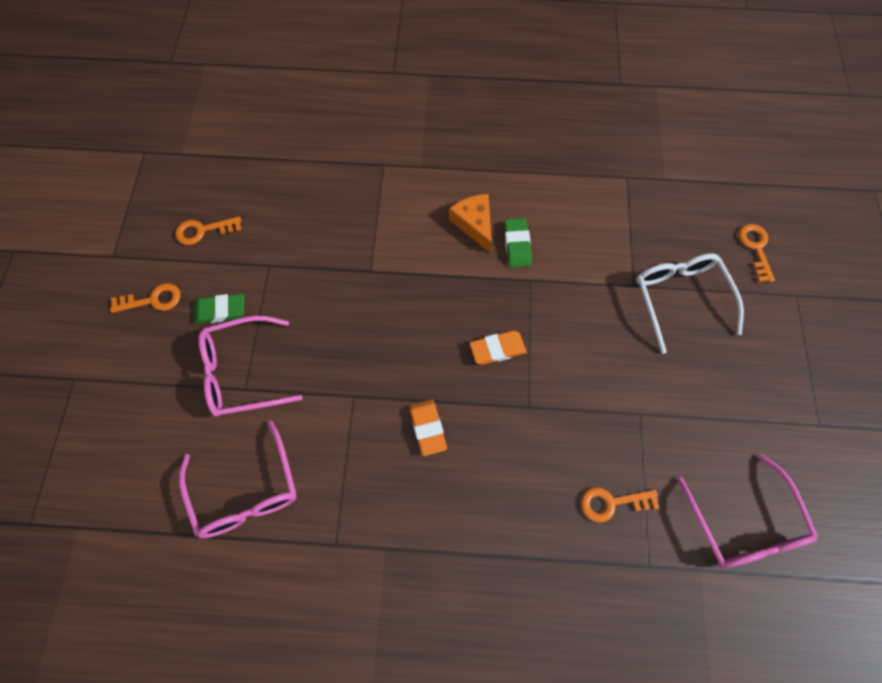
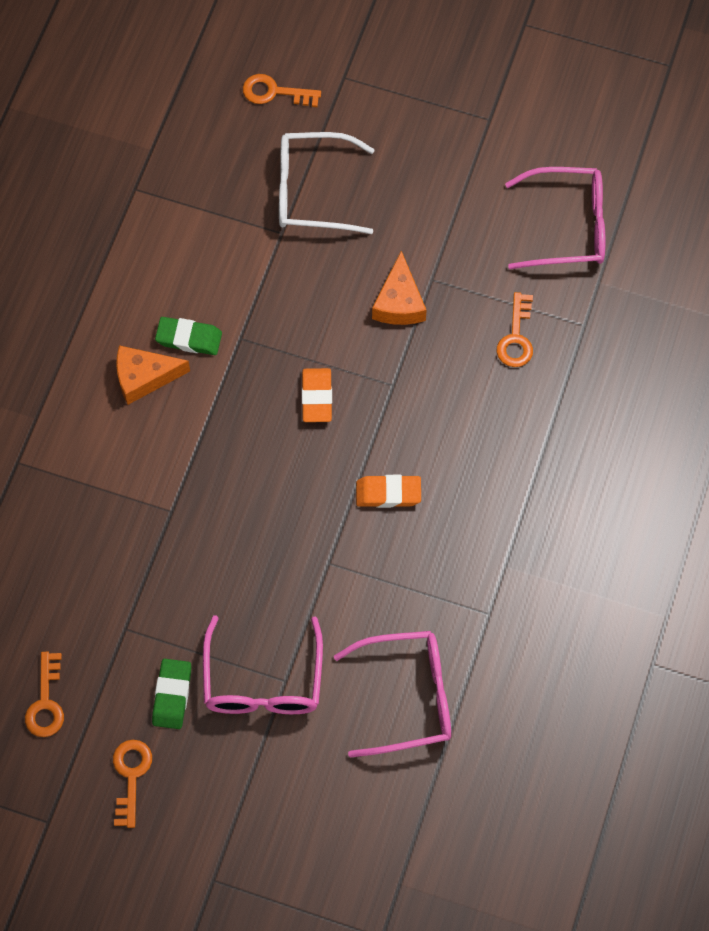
camera: 75 degrees left, 0 degrees up
(607, 392) = (399, 302): none -> orange cheese

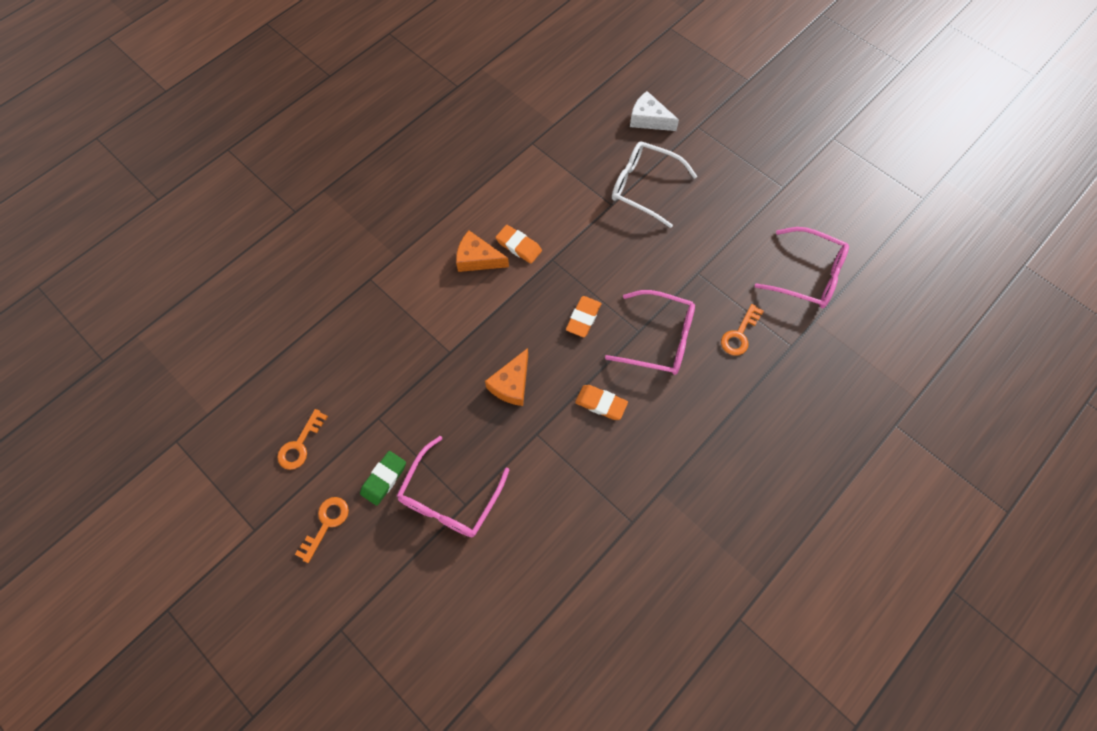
camera: 25 degrees right, 0 degrees up
(189, 338) = (519, 246): green eraser -> orange eraser
(274, 92) = (649, 119): orange key -> white cheese
(399, 302) = (668, 279): orange cheese -> orange cheese (511, 384)
(407, 697) = (545, 557): pink glasses -> pink glasses (659, 339)

